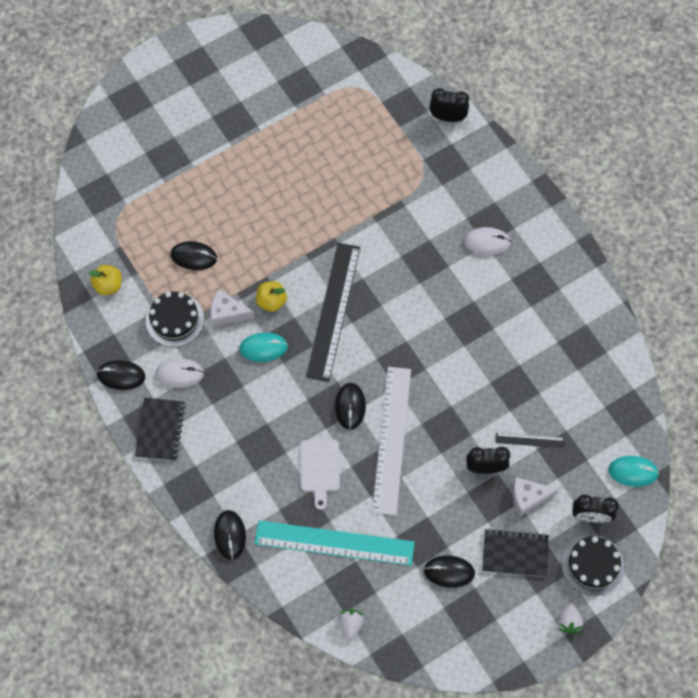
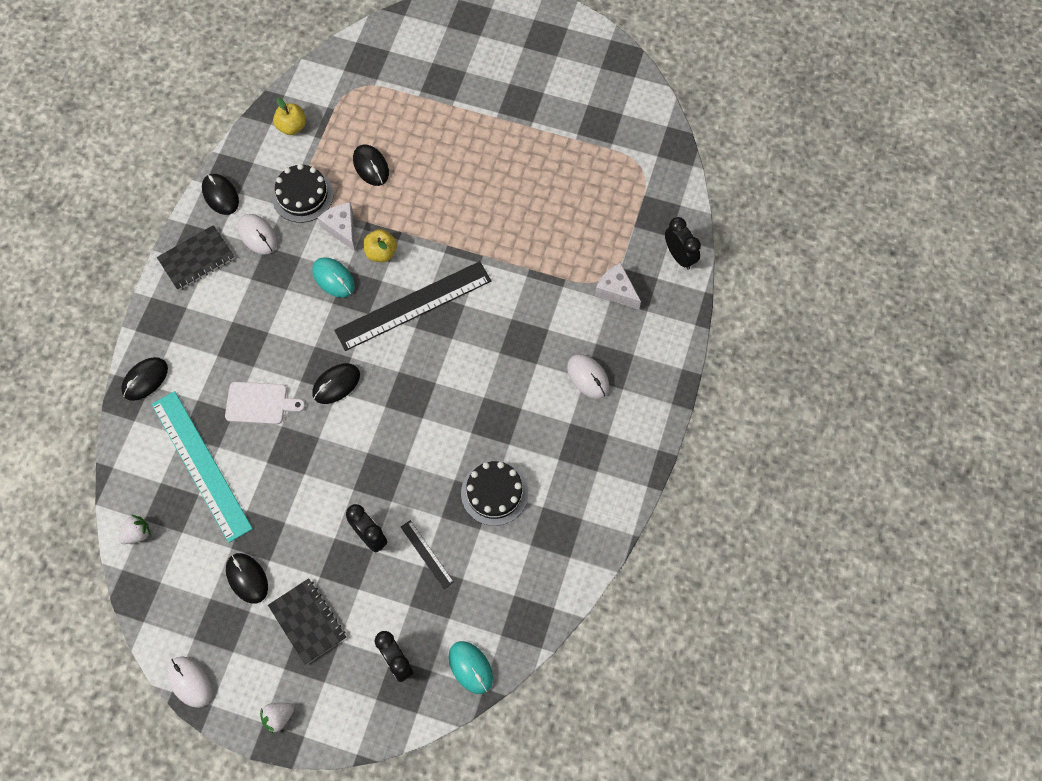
camera: 50 degrees right, 0 degrees up
(320, 468) = (259, 403): white cutting board -> white cutting board turned 135 degrees counterclockwise
(391, 440) = (333, 440): white ruler -> none
(495, 664) = (190, 682): none -> white mouse
(528, 497) = (370, 594): white cheese -> white cheese (616, 291)
(592, 565) = (349, 698): black cake -> black cake (494, 493)

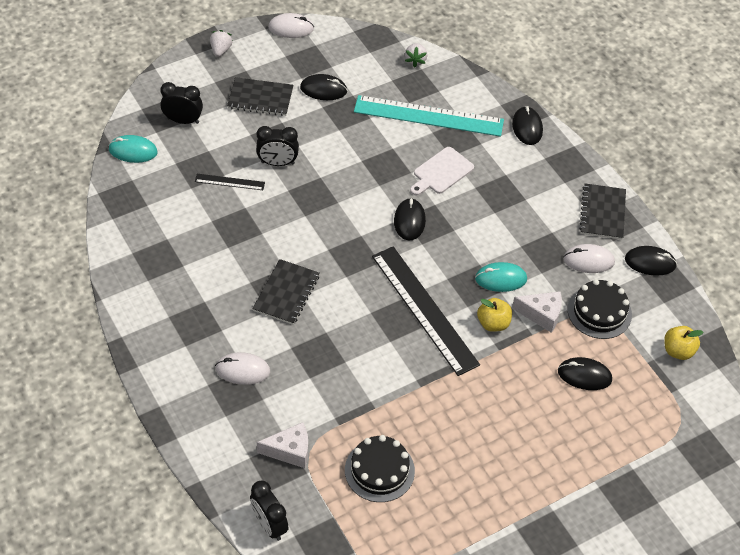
camera: 130 degrees right, 15 degrees down
(413, 306) = (424, 309): black ruler -> black ruler turned 45 degrees counterclockwise
(493, 409) = (286, 293): none -> black notebook
(494, 493) = (225, 247): black cake -> black cake (379, 470)
(679, 256) = (269, 525): black clock -> black clock turned 45 degrees clockwise

